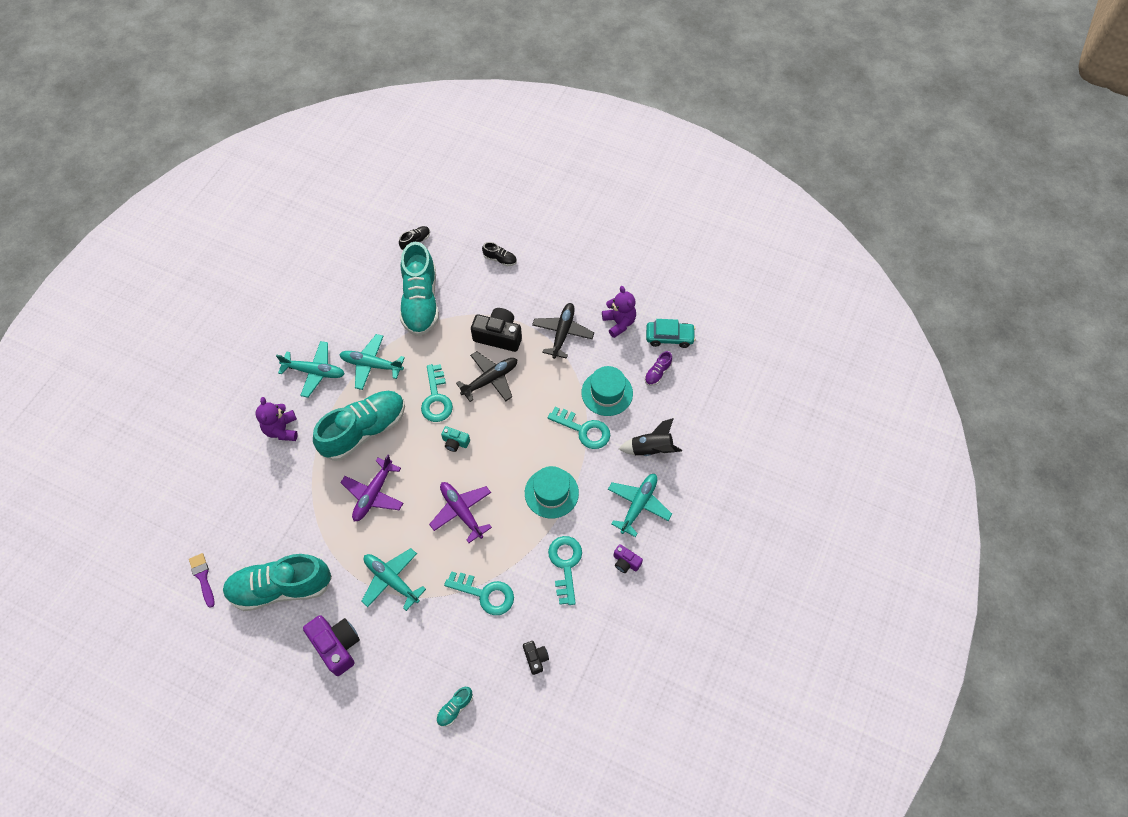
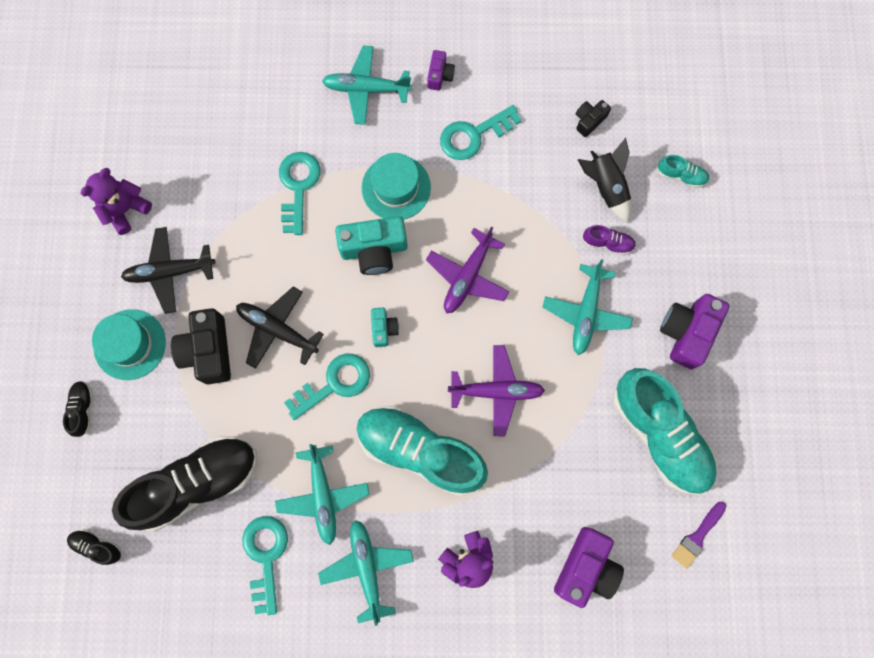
camera: 115 degrees left, 15 degrees up
(232, 497) = (586, 567): none -> purple camera
(421, 302) = (197, 483): turquoise shoe -> black shoe
(485, 594) = (548, 203): turquoise key -> turquoise key (265, 556)
(513, 459) = (374, 250): none -> turquoise camera
(607, 393) = (235, 182): turquoise hat -> turquoise hat (130, 344)
(651, 449) = (289, 103): black rocket -> black rocket (606, 187)
(657, 373) = (182, 135): purple shoe -> purple shoe (607, 243)
(669, 337) = (123, 141): turquoise car -> none

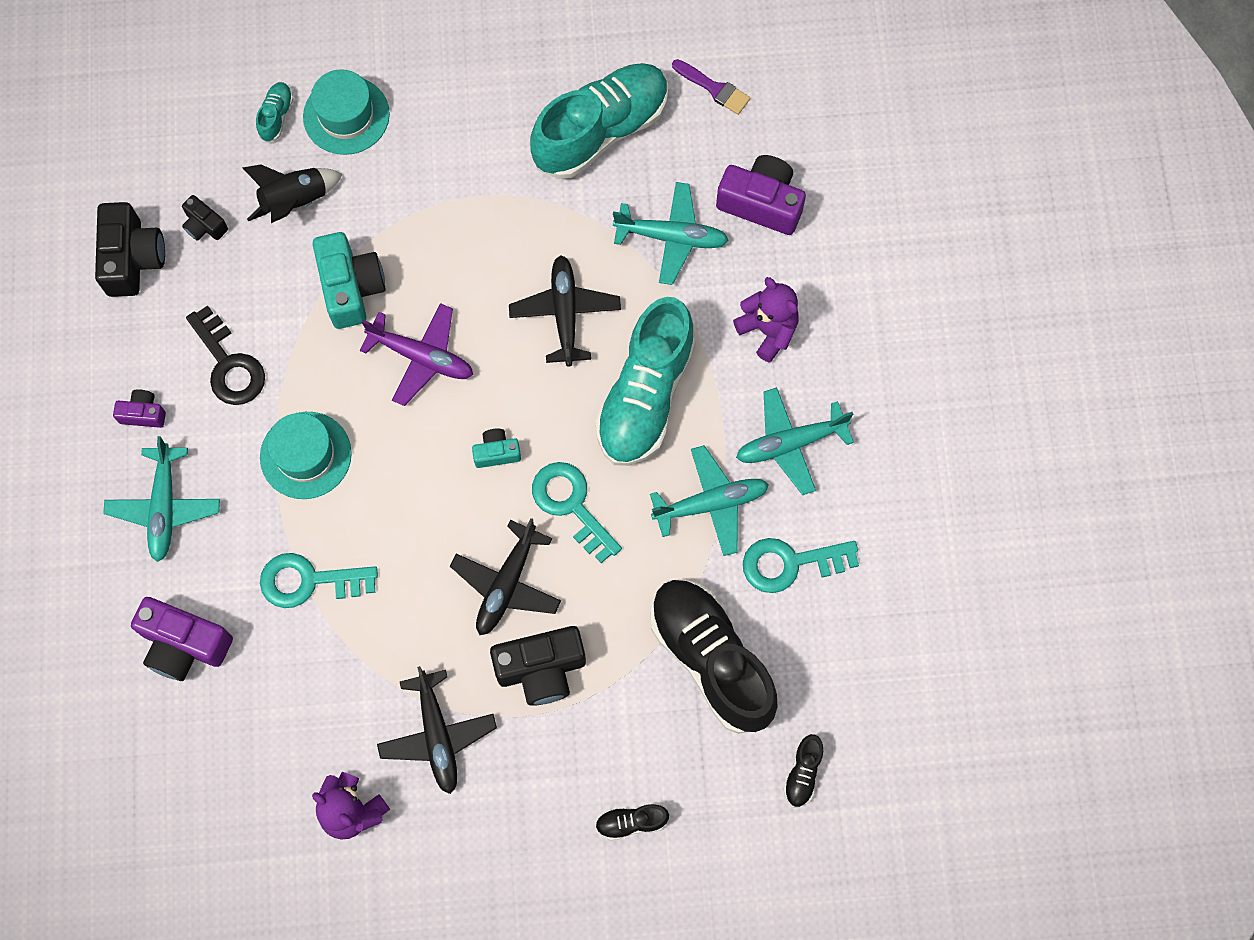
camera: 95 degrees left, 5 degrees down
(130, 344) = (540, 774): turquoise hat -> turquoise hat (346, 115)
(374, 250) = (392, 474): turquoise camera -> turquoise camera (351, 287)
(473, 135) = (229, 364): turquoise key -> black key
(497, 391) = (565, 313): purple plane -> black plane
(564, 69) = (132, 258): none -> black camera
(586, 313) = (460, 217): turquoise plane -> turquoise plane (672, 237)
(607, 243) = (369, 197): purple shoe -> none
(687, 332) = (476, 105): purple camera -> purple camera (184, 644)

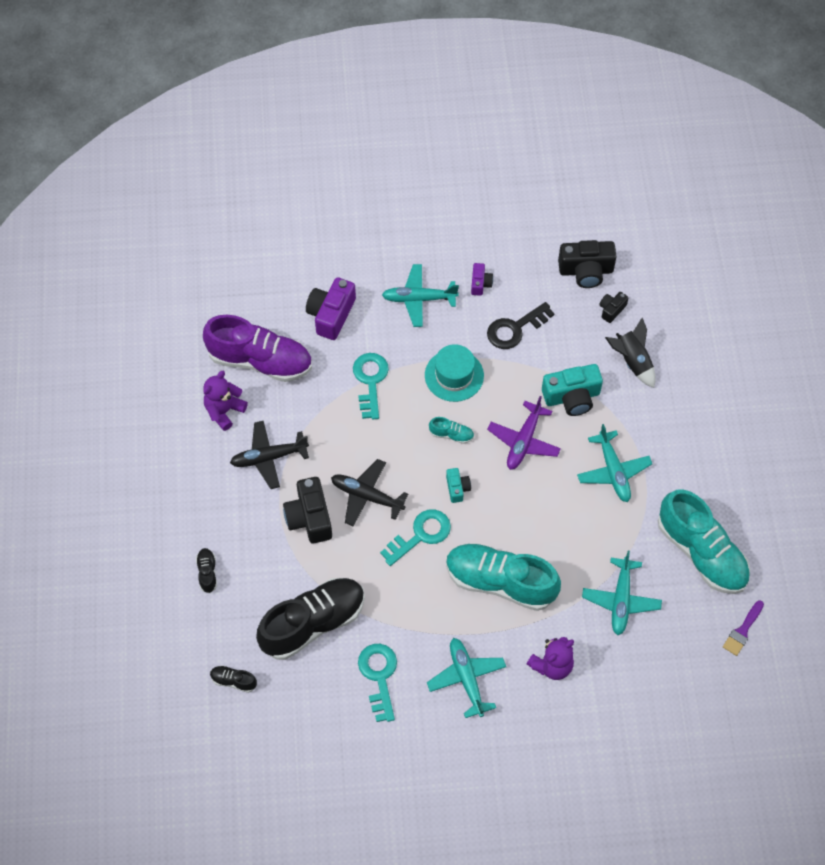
camera: 90 degrees right, 10 degrees down
(263, 756) = (260, 361): none -> purple shoe
(276, 116) = (694, 347): turquoise shoe -> turquoise shoe (451, 434)
(346, 115) = (699, 389): turquoise hat -> none
(565, 313) = (559, 530): black plane -> none
(711, 503) = (422, 624): turquoise plane -> turquoise plane (613, 471)
(761, 203) = (652, 662): purple camera -> none

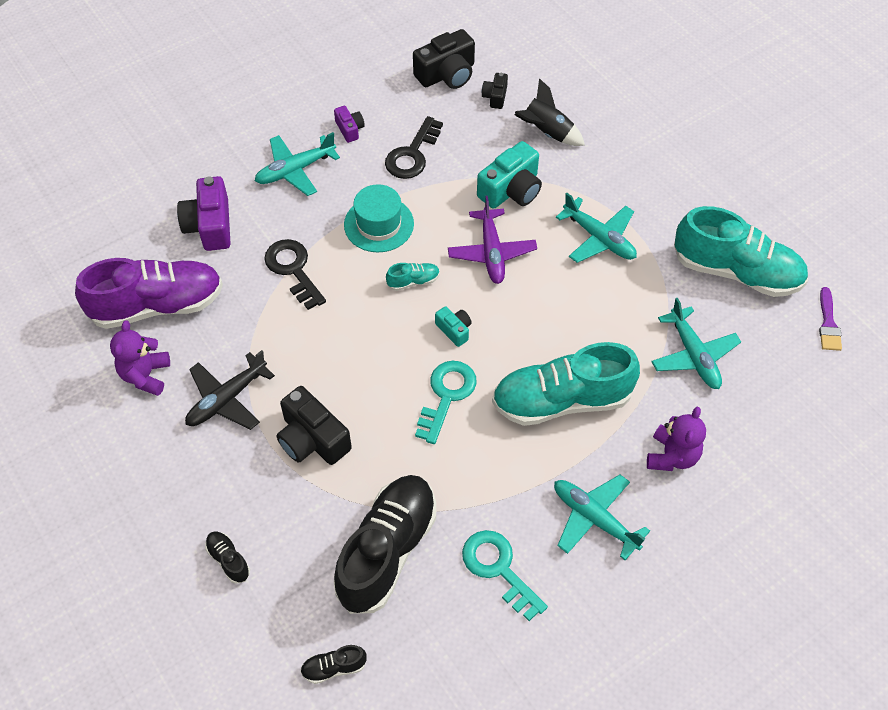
camera: 30 degrees left, 5 degrees down
(366, 496) = (362, 385): black plane -> none
(370, 381) = (293, 270): turquoise key -> black key

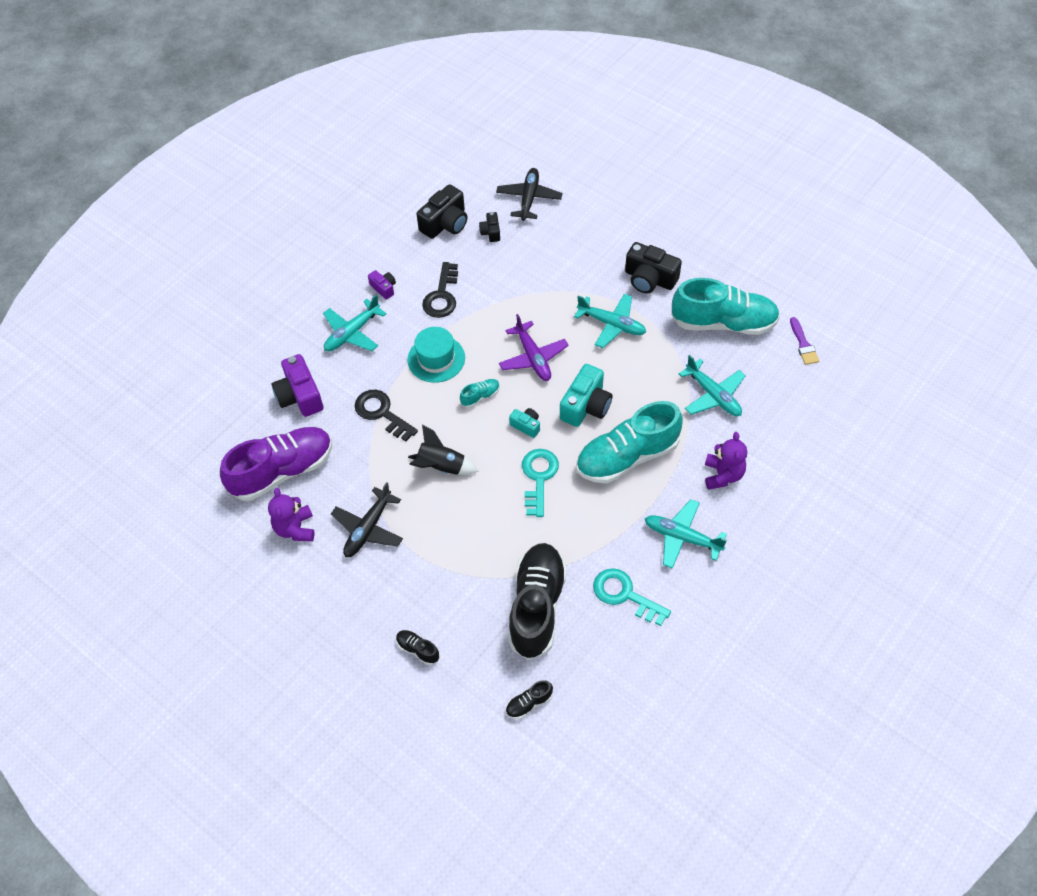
camera: 15 degrees left, 0 degrees up
(312, 439) = (447, 540): black camera -> black camera (649, 279)
(511, 190) = (530, 304): turquoise camera -> turquoise camera (586, 406)
(547, 132) = (542, 251): black rocket -> black rocket (441, 467)
(553, 69) = (529, 198): none -> black plane

